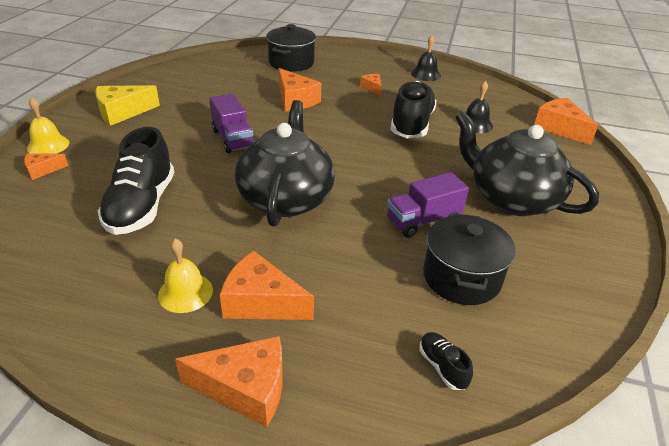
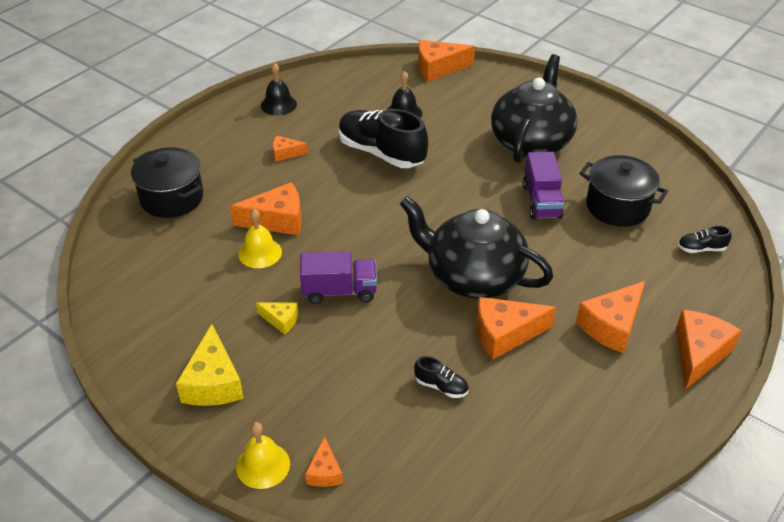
camera: 65 degrees left, 5 degrees up
(142, 206) = (441, 386): black shoe -> black shoe, size x0.43
(185, 292) = (586, 371): yellow bell -> yellow bell (260, 253)
(191, 123) = (281, 320): none -> yellow cheese
(219, 230) = (505, 334): none -> orange cheese
(511, 198) = (531, 141): black teapot -> black teapot turned 135 degrees clockwise

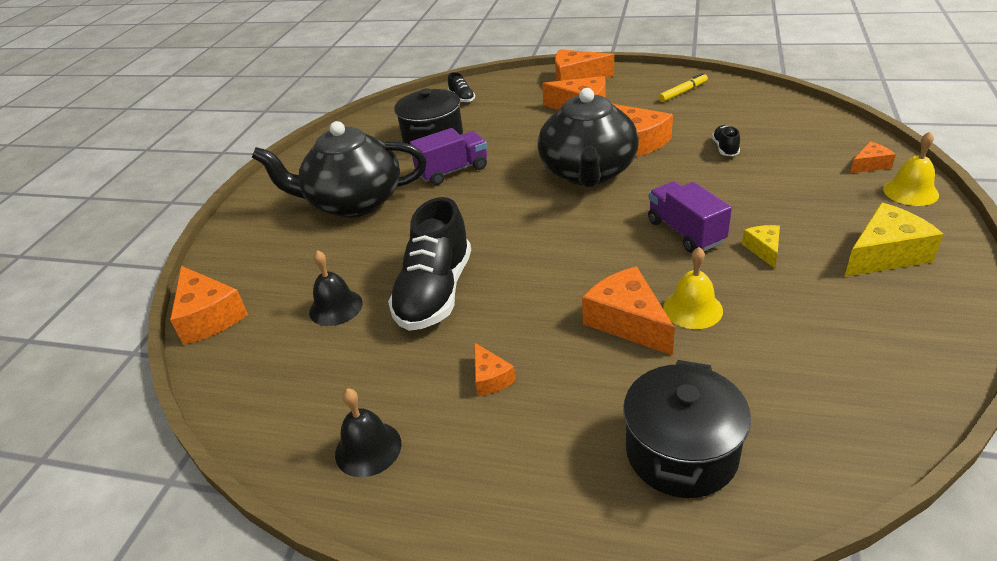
camera: 110 degrees left, 5 degrees down
(594, 426) = (683, 92): none -> yellow marker

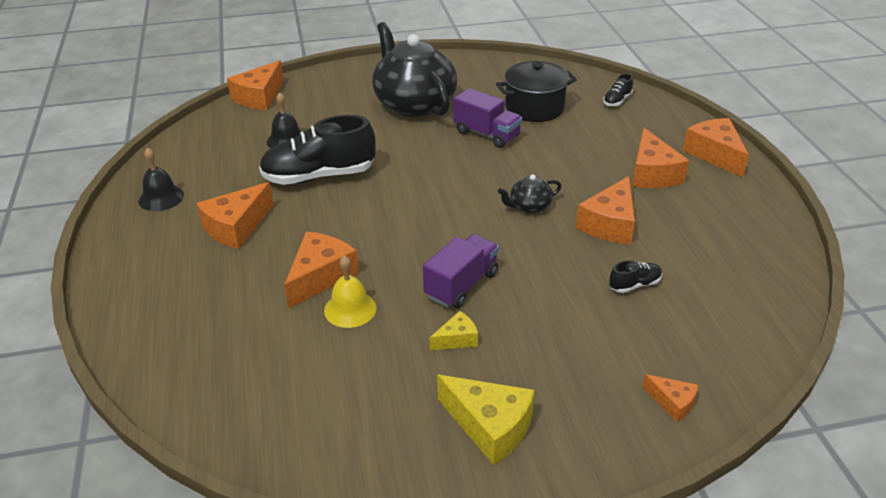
camera: 60 degrees right, 0 degrees up
(490, 378) = (236, 227): orange cheese -> orange cheese, size x1.84
(588, 172) = (529, 206): black teapot -> black teapot, size x0.42
(681, 452) = (187, 332): black pot -> none
(683, 92) = (743, 233): yellow marker -> none
(910, 191) = (630, 441): yellow bell -> none

